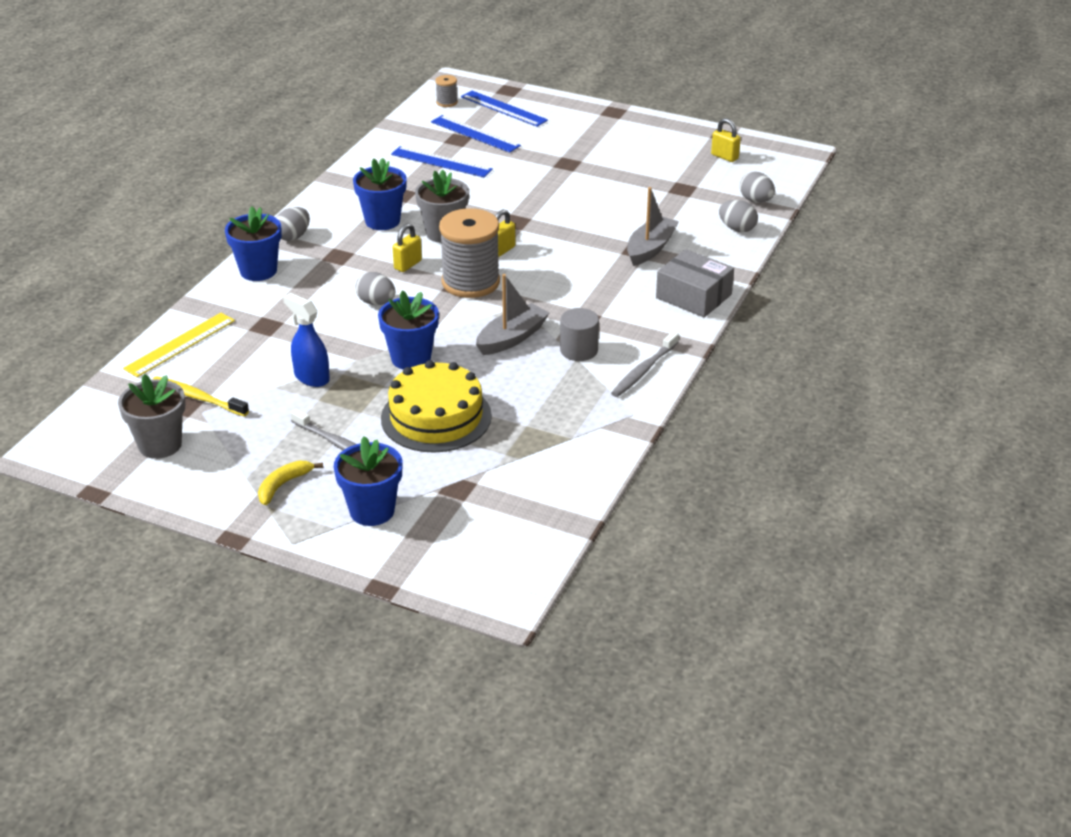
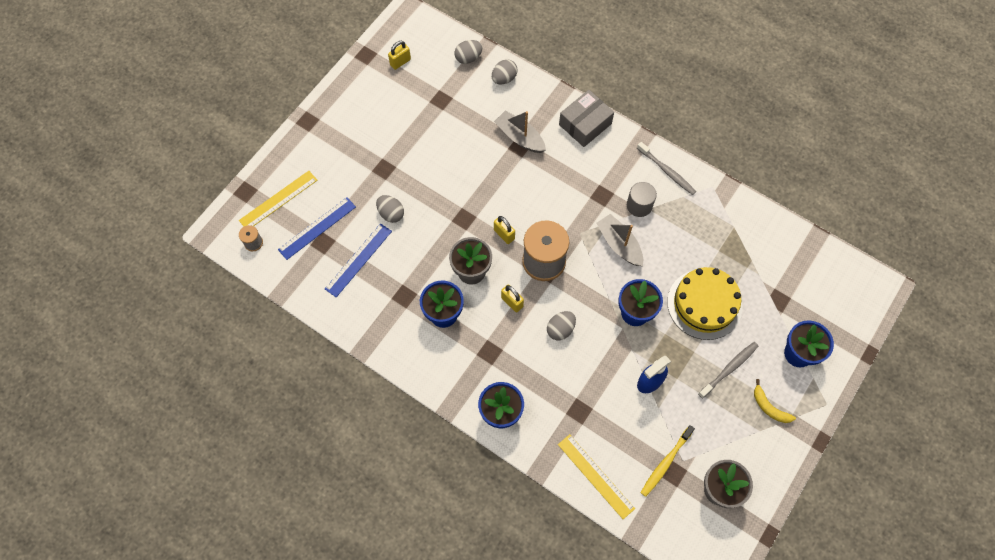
camera: 80 degrees left, 30 degrees up
(293, 236) = (454, 384): grey egg -> grey egg (391, 213)
(504, 108) = (278, 200): blue ruler -> yellow ruler

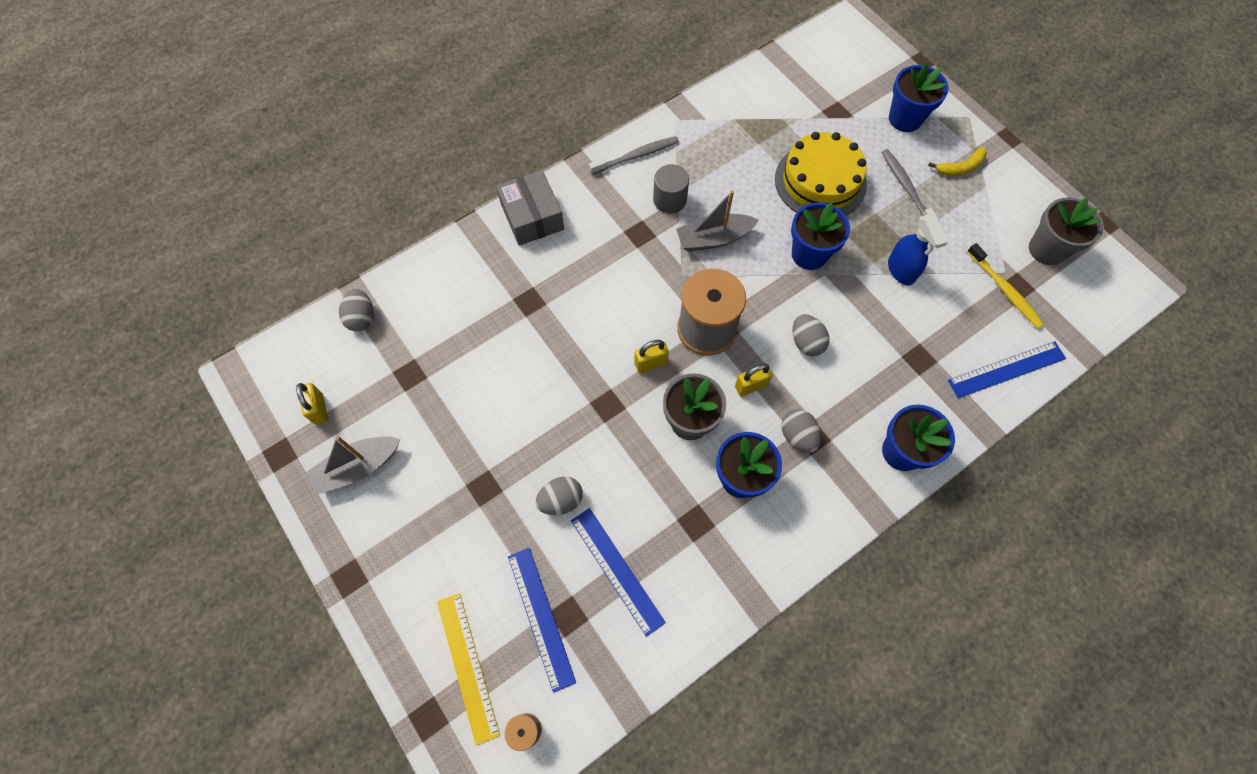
camera: 70 degrees left, 0 degrees up
(504, 78) = (417, 285): grey egg -> grey egg (797, 436)
(520, 137) = (516, 296): grey boat -> grey boat (358, 468)
(595, 476) = (1006, 369): yellow ruler -> blue ruler

